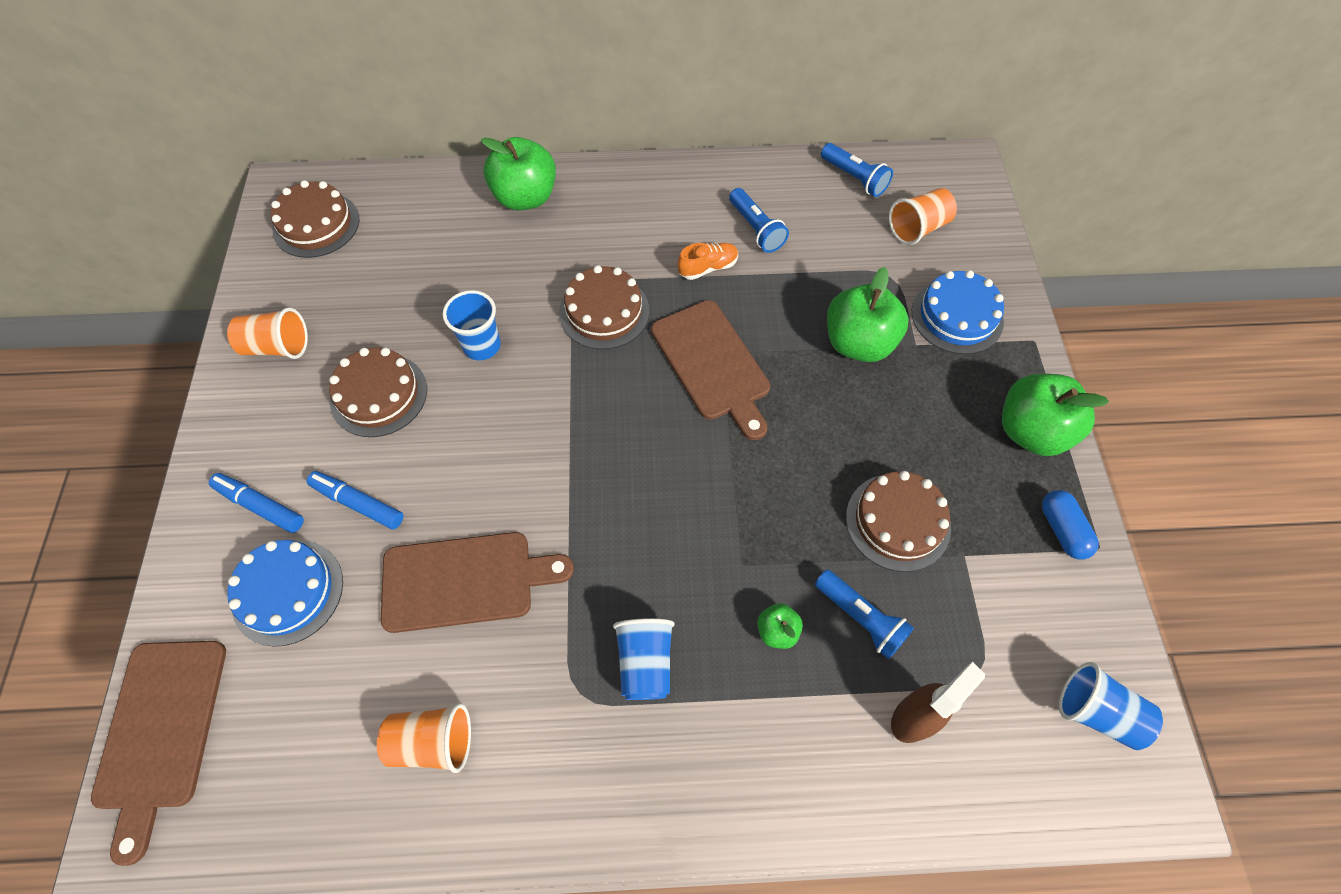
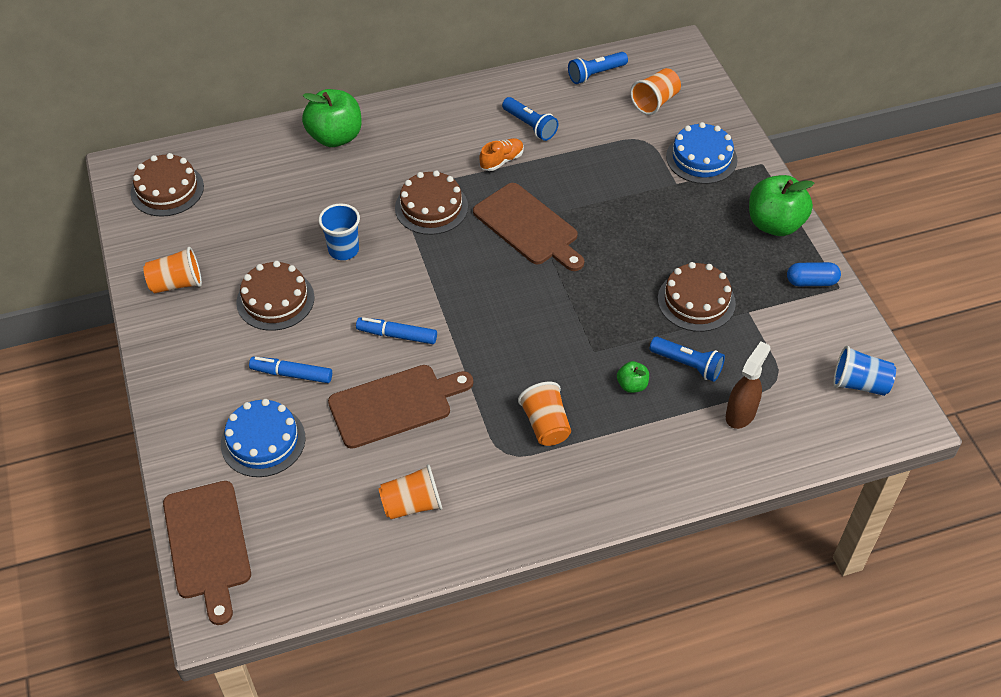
camera: 15 degrees left, 10 degrees down
(261, 506) = (215, 392): blue marker -> blue marker (397, 335)
(645, 663) = (545, 425): blue cup -> orange cup
(854, 178) = (595, 74): blue flashlight -> blue flashlight turned 120 degrees clockwise
(858, 343) = (633, 191): green apple -> none
(1062, 530) = (811, 282): blue capsule -> blue capsule turned 60 degrees counterclockwise

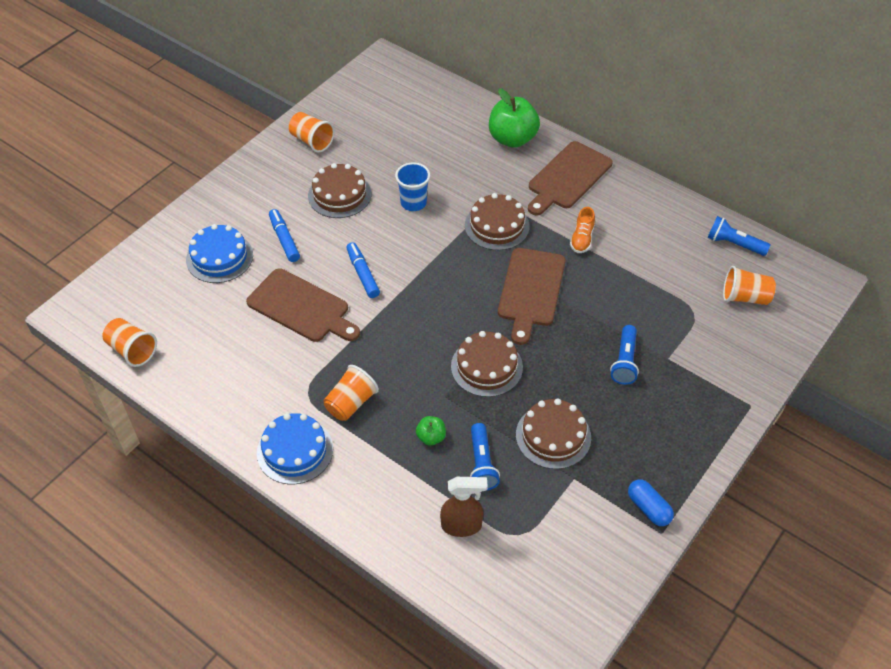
camera: 55 degrees right, 0 degrees up
(167, 189) = (385, 89): brown cake -> brown cake (486, 367)
(208, 545) = (121, 278): brown cutting board -> brown cutting board (568, 178)
(412, 504) = (225, 364): orange cup -> orange cup (132, 350)
(501, 160) = (582, 239): orange shoe -> orange shoe turned 90 degrees clockwise
(530, 126) = (635, 235): blue flashlight -> blue flashlight (625, 362)
(701, 158) = (713, 360): blue cake -> blue cake (295, 450)
(774, 224) = (689, 449): green apple -> none
(859, 384) = (565, 600): blue cup -> none

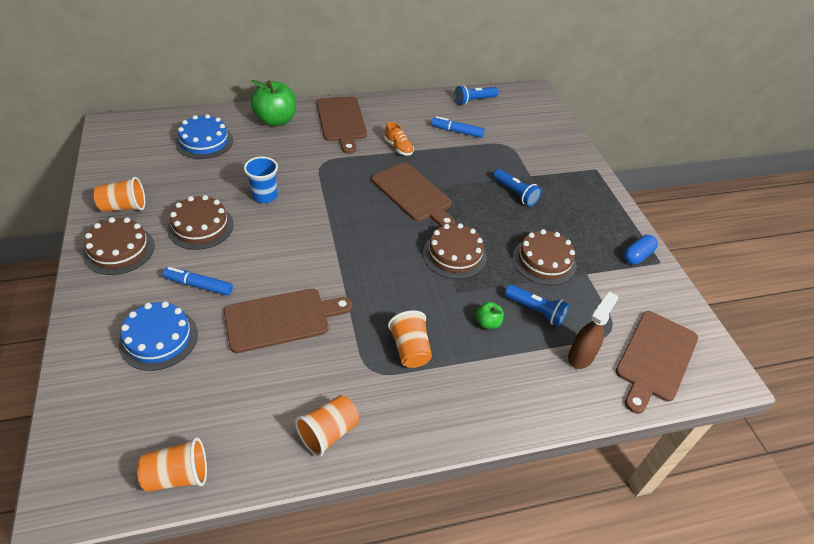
camera: 55 degrees left, 5 degrees down
(295, 450) = (421, 416): blue cake -> blue cake (204, 142)
(363, 274) = (295, 263): blue marker -> blue marker (457, 131)
(497, 226) = (339, 173): brown cake -> brown cake (119, 250)
(518, 586) = (655, 358): none -> brown cutting board
(648, 508) = (637, 256): blue capsule -> blue capsule turned 45 degrees counterclockwise
(744, 297) = (516, 122): orange cup -> orange cup (328, 433)

